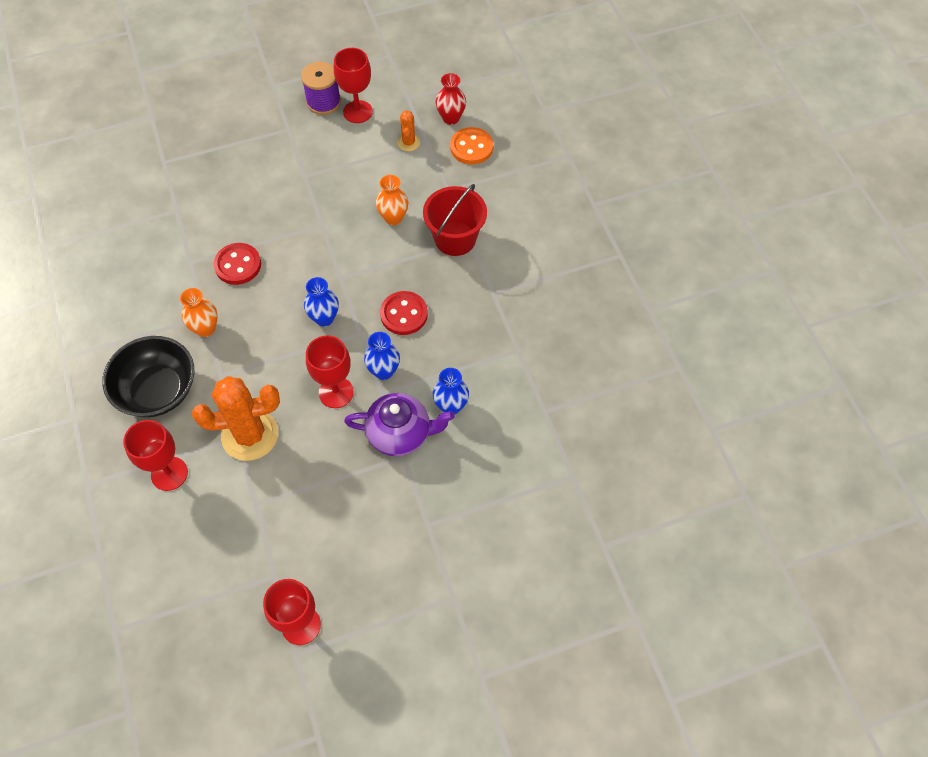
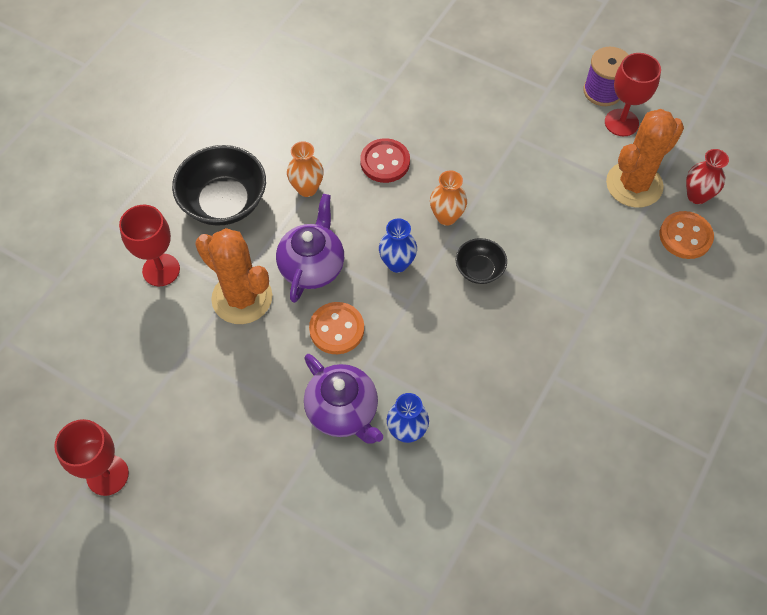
camera: 50 degrees right, 0 degrees up
(272, 371) = (312, 266): none -> purple teapot
(336, 392) = (336, 329): red goblet -> orange button
(379, 274) = (479, 269): none -> black bowl
(384, 371) = (390, 350): blue vase -> none
(393, 218) = (546, 235): orange vase -> orange vase (446, 217)
(404, 314) = (460, 320): red button -> none
(408, 143) = (634, 184): orange cactus -> orange cactus, size x2.12
(455, 239) = (576, 300): red bucket -> none

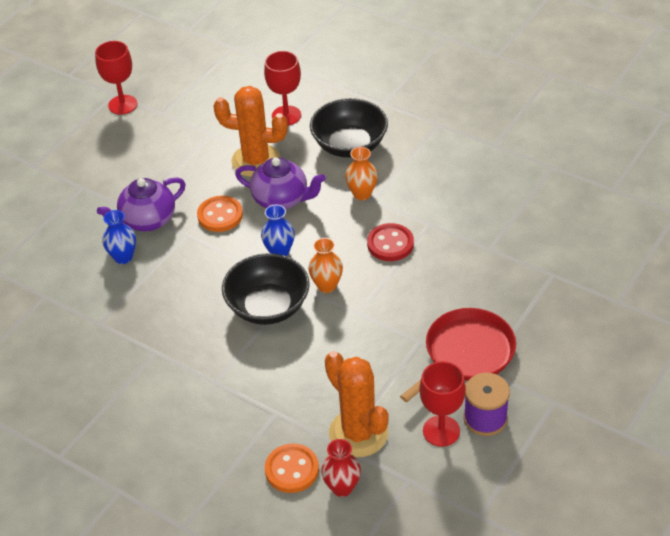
camera: 95 degrees right, 15 degrees down
(242, 298) = (256, 161): orange cactus -> orange cactus turned 60 degrees clockwise
(479, 269) = (268, 306): black bowl -> black bowl, size x1.86
(529, 103) = (466, 353): none -> red pan

